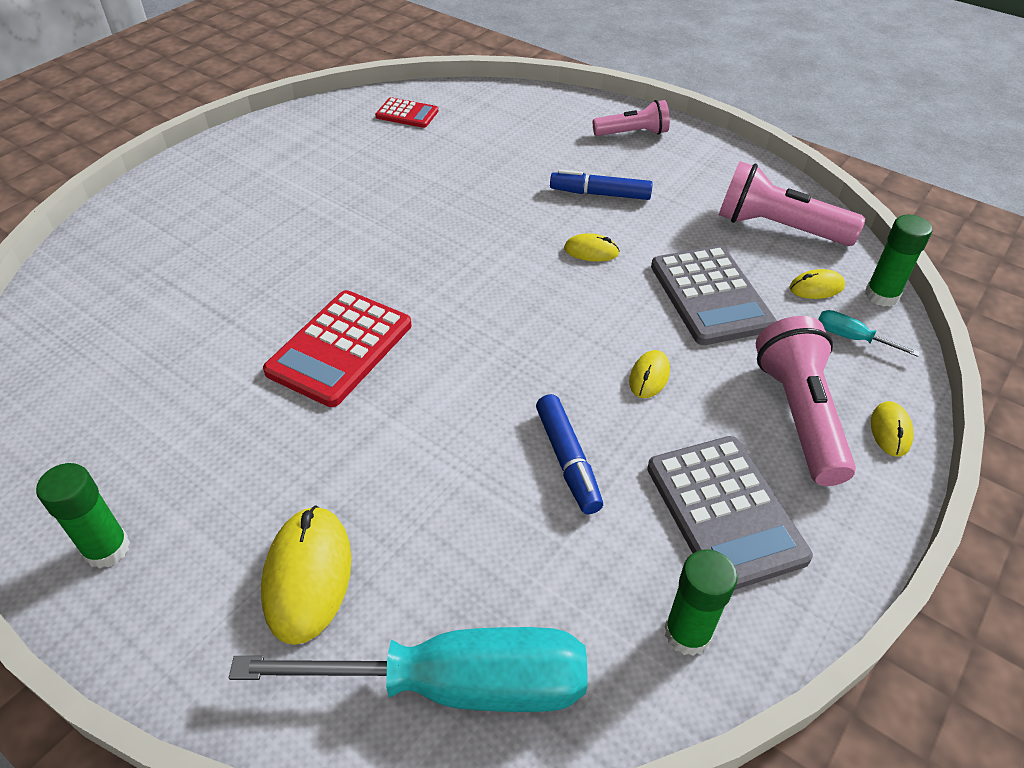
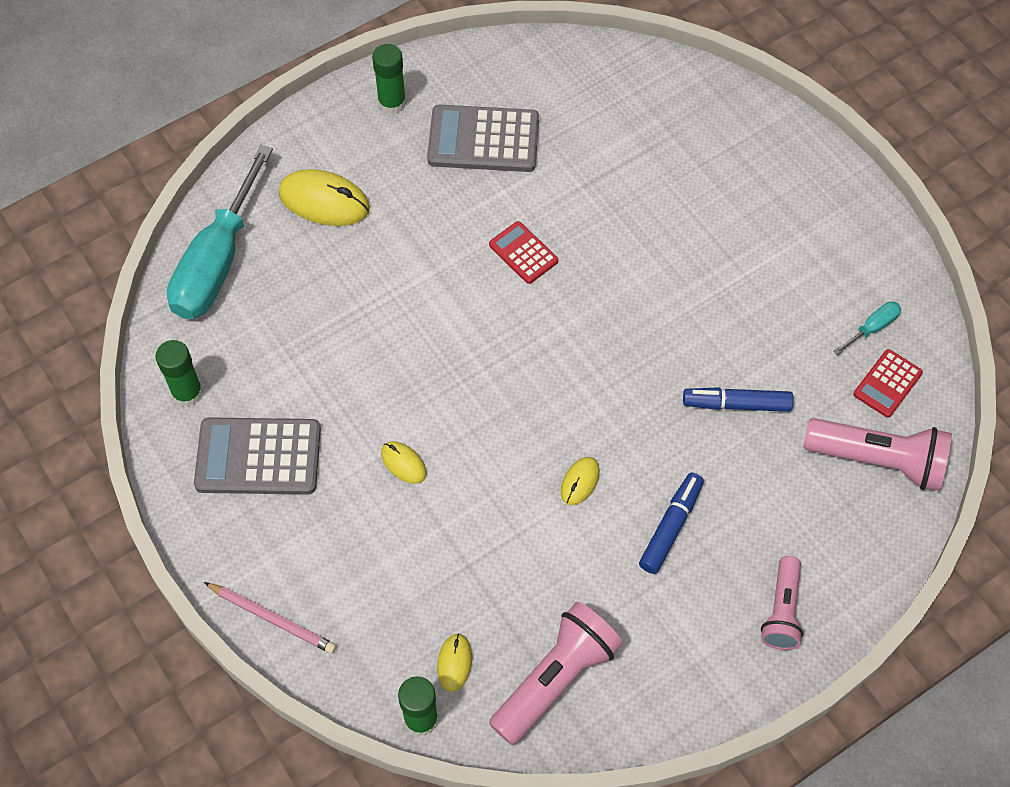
camera: 110 degrees right, 15 degrees up
(340, 348) = (523, 253): red calculator -> red calculator, size x0.56
(567, 460) = (347, 373): blue marker -> blue marker (736, 404)
(710, 296) = (479, 559): grey calculator -> grey calculator (483, 140)
(799, 414) = (317, 557): pink flashlight -> pink flashlight (878, 461)
(851, 338) = (380, 654): turquoise screwdriver -> turquoise screwdriver (872, 328)
(890, 431) = (272, 619): yellow mouse -> pink pencil

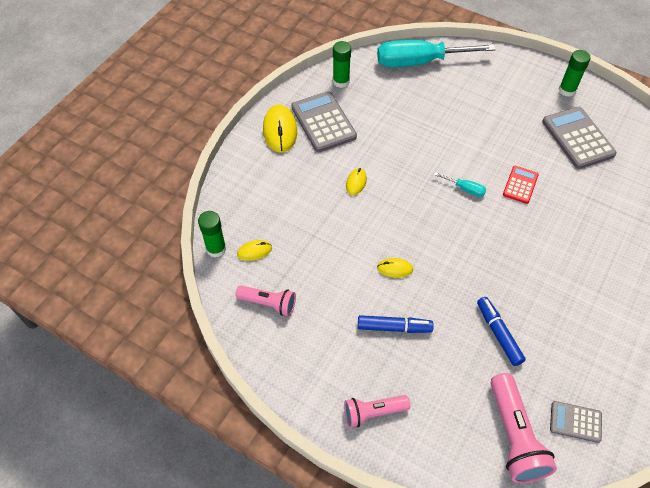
camera: 65 degrees right, 5 degrees down
(272, 619) = (240, 164): pink pencil -> none
(324, 201) = (485, 87): yellow mouse -> yellow mouse (280, 130)
(556, 679) = (268, 304): pink flashlight -> pink flashlight, size x0.63
(872, 328) = (611, 397): turquoise screwdriver -> turquoise screwdriver (465, 189)
(887, 384) = (575, 422): red calculator -> grey calculator

